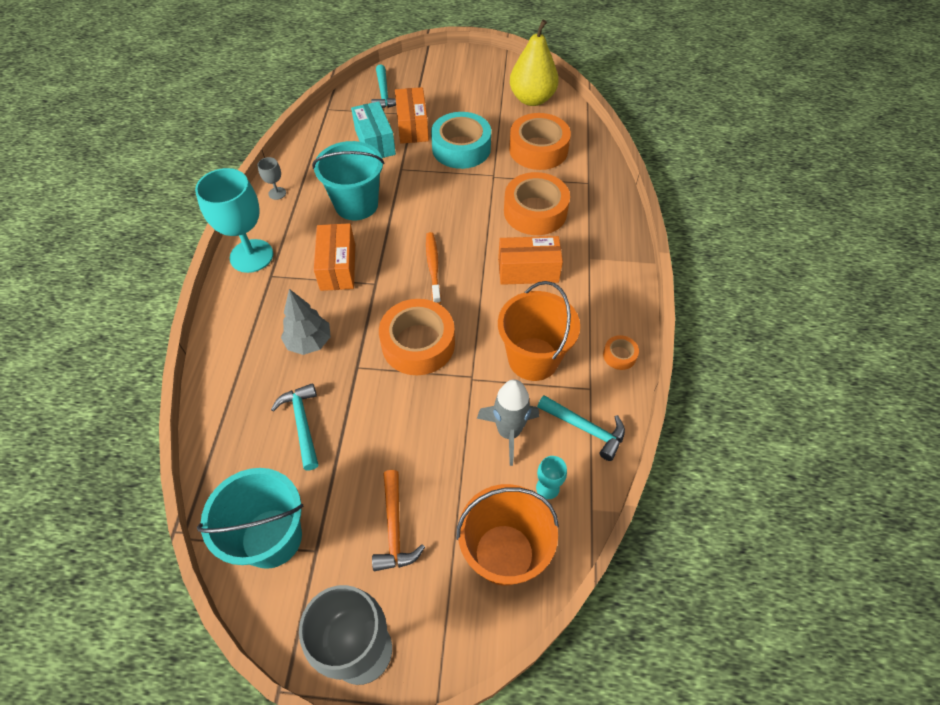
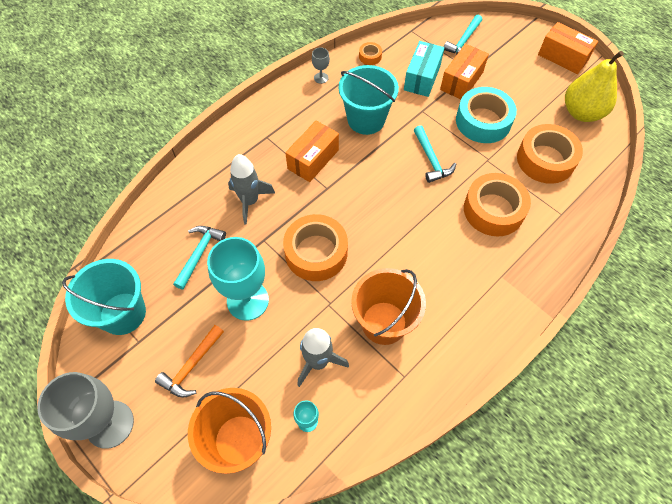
camera: 40 degrees right, 5 degrees up
(251, 256) = (267, 114): turquoise goblet -> turquoise goblet (247, 300)
(309, 342) = (250, 201): grey tree -> grey rocket
(433, 267) = (377, 203): orange toothbrush -> none
(528, 271) = (443, 253): orange box -> orange box (563, 57)
(585, 428) = (372, 402): turquoise hammer -> turquoise hammer (431, 160)
(619, 355) = (450, 369): orange tape -> orange tape (370, 56)

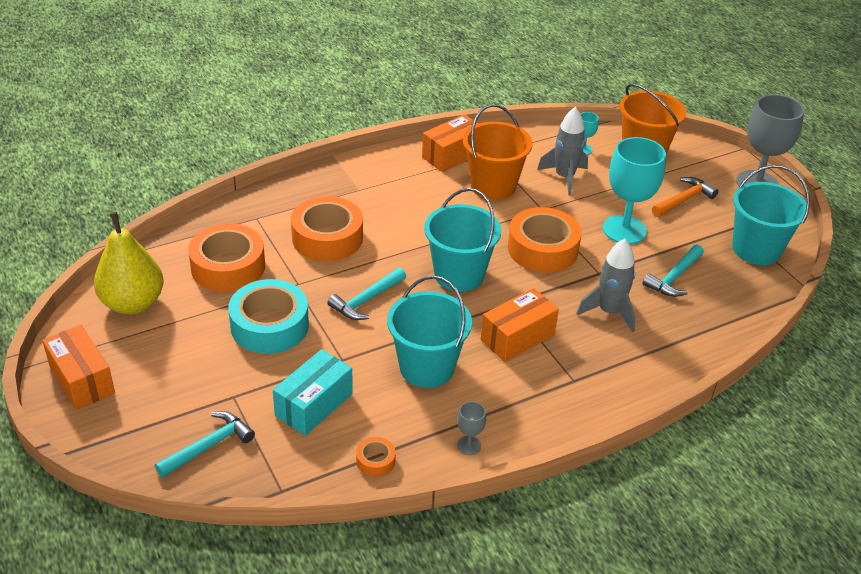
camera: 165 degrees left, 20 degrees down
(374, 204) = (459, 274): none -> turquoise bucket
(431, 160) = (366, 300): turquoise hammer -> turquoise hammer turned 135 degrees counterclockwise
(461, 81) = (259, 385): orange box -> orange box (452, 155)

